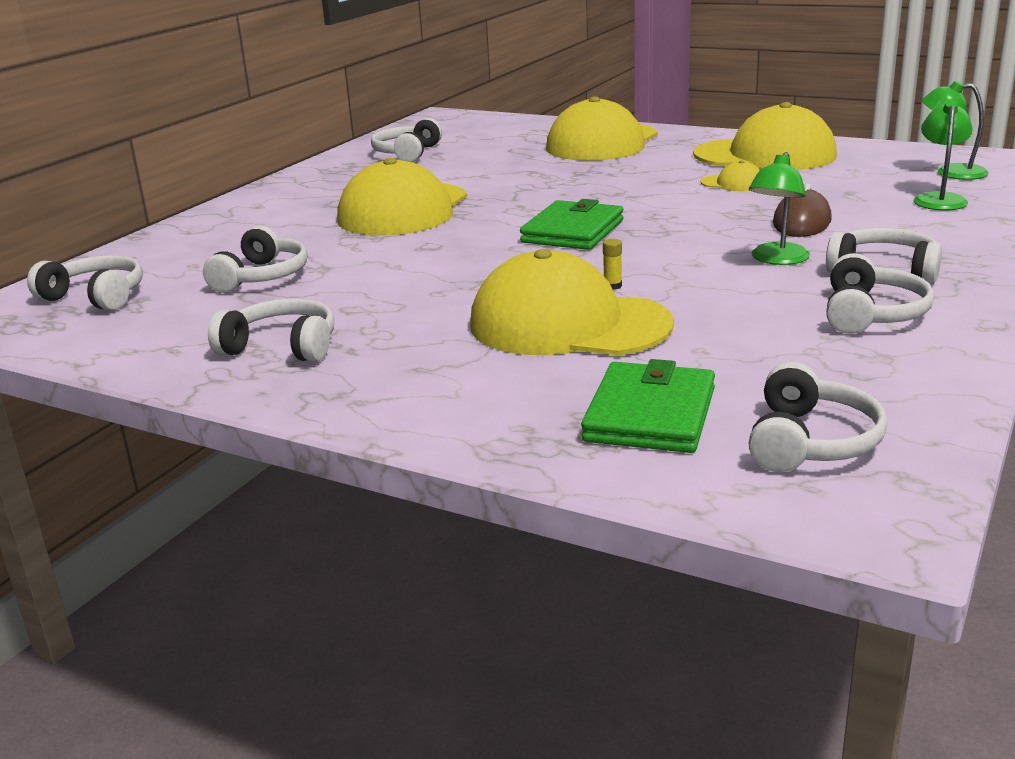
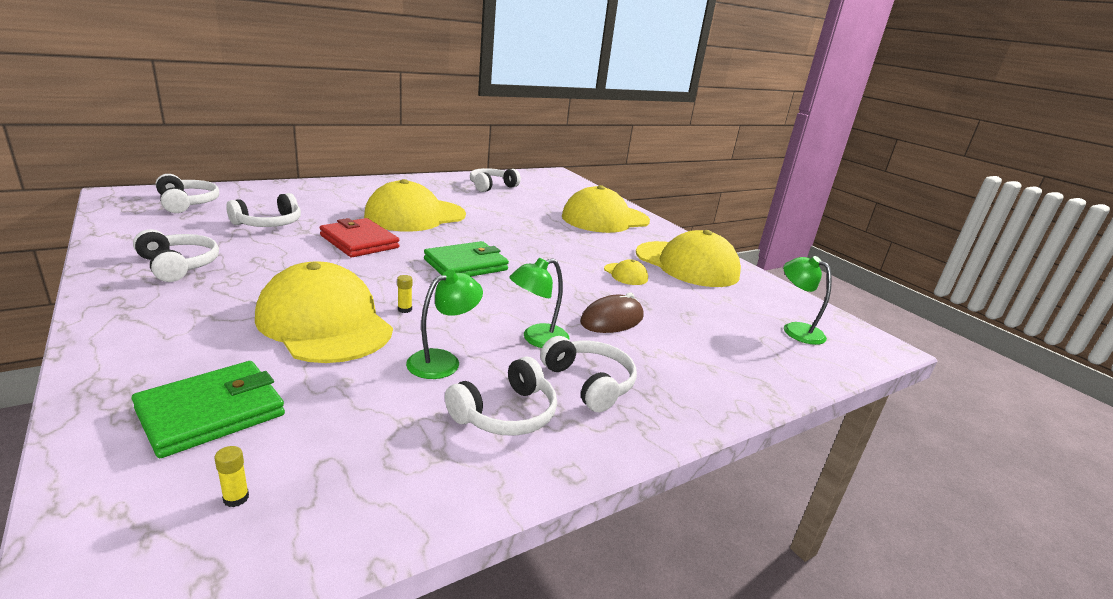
camera: 25 degrees right, 0 degrees up
(412, 254) = (359, 242): none -> red wallet
(810, 442) = (236, 498): white headphones -> yellow glue stick
(939, 199) = (745, 346): green lamp -> green lamp (443, 361)

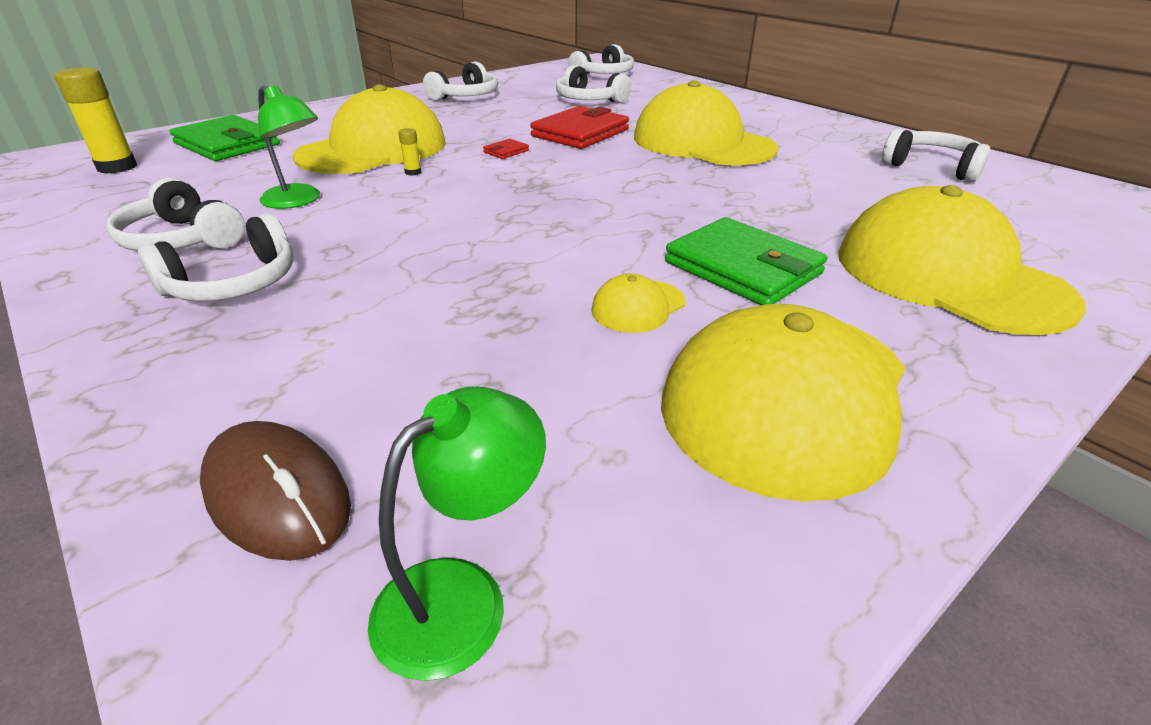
camera: 85 degrees right, 10 degrees up
(236, 498) = (117, 167): yellow glue stick -> yellow glue stick, size x2.17
(381, 271) = (506, 151): none -> red wallet
(466, 265) = (561, 185): green wallet -> green wallet (743, 268)
(537, 339) = (353, 243): green lamp -> none
(612, 319) = (429, 296): brown mouse -> brown mouse (277, 495)

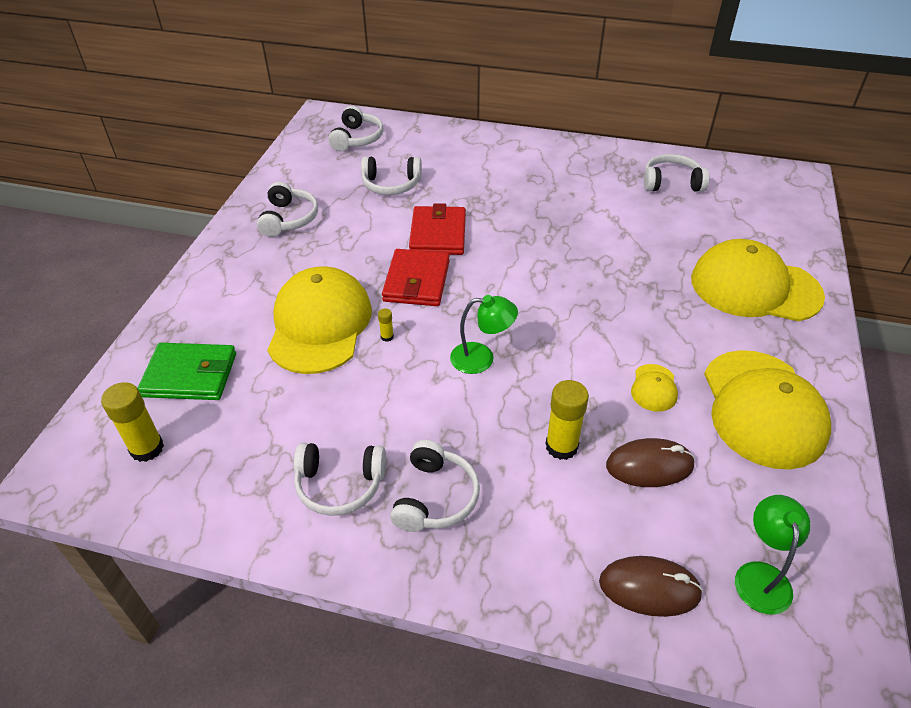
camera: 35 degrees left, 10 degrees up
(298, 201) = (355, 407): green lamp -> green lamp (481, 358)
(431, 305) = (561, 446): none -> yellow glue stick
(506, 151) = (417, 281): red wallet -> red wallet, size x2.38
(507, 371) = (649, 466): none -> brown mouse
(702, 143) = (527, 211): yellow cap -> none
(743, 268) = (668, 330): green wallet -> none

